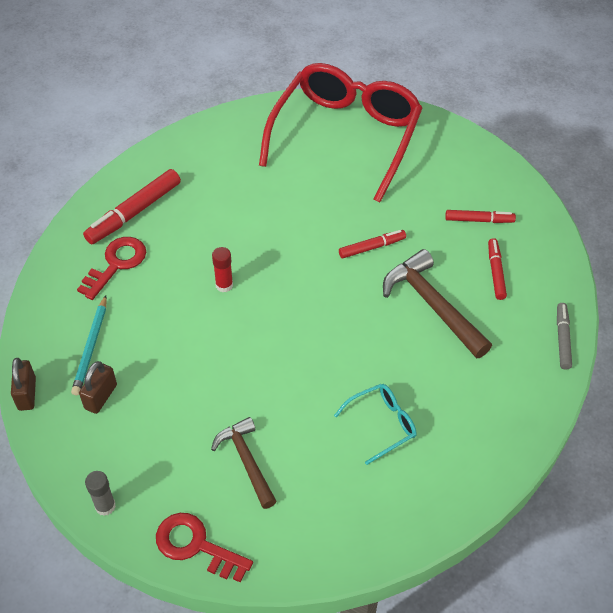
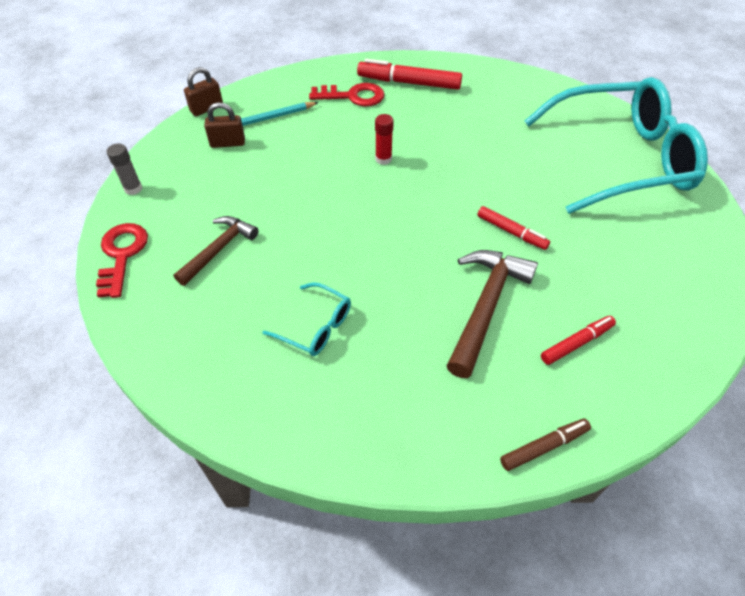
camera: 60 degrees right, 0 degrees up
(345, 136) = (620, 159): red glasses -> turquoise glasses
(479, 220) = (630, 299): red marker -> none
(562, 339) = (543, 447): grey marker -> brown marker

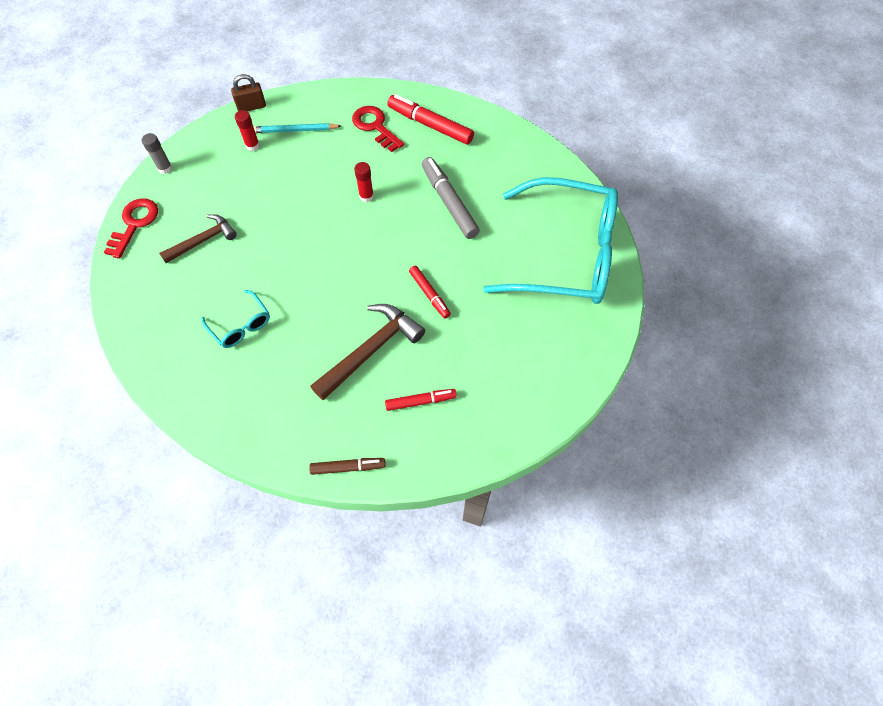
camera: 20 degrees right, 10 degrees up
(227, 143) = (252, 146): brown padlock -> red glue stick
(353, 96) = (375, 126): red key -> red key turned 150 degrees counterclockwise
(473, 143) = (449, 203): none -> grey marker

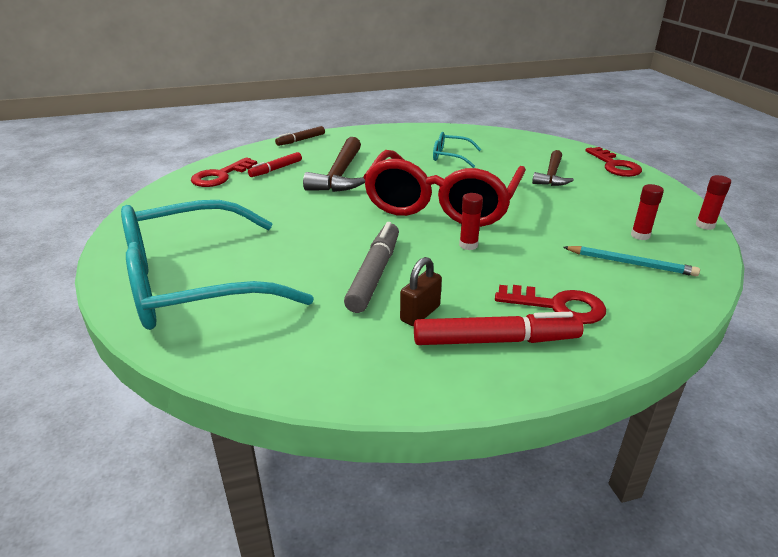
camera: 145 degrees right, 30 degrees down
(165, 168) = (668, 195): grey glue stick -> none
(200, 131) = (705, 225): none -> red glue stick
(251, 107) = (713, 263): brown padlock -> brown padlock (420, 313)
(295, 130) = (630, 263): turquoise pencil -> turquoise pencil turned 60 degrees clockwise
(332, 252) = (442, 204): none -> red glasses
(429, 294) = (323, 211): red marker -> none
(449, 203) = (374, 274): grey marker -> grey marker turned 105 degrees counterclockwise
(481, 419) = (220, 176): none -> red key

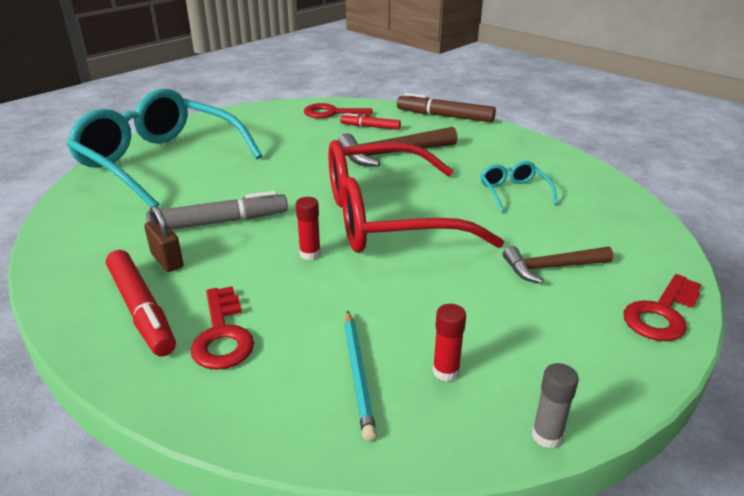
camera: 60 degrees right, 0 degrees up
(301, 140) = (445, 116): brown marker -> brown marker, size x1.68
(420, 313) = (167, 260): brown padlock -> brown padlock turned 45 degrees clockwise
(705, 225) = (547, 436): red glue stick -> grey glue stick

